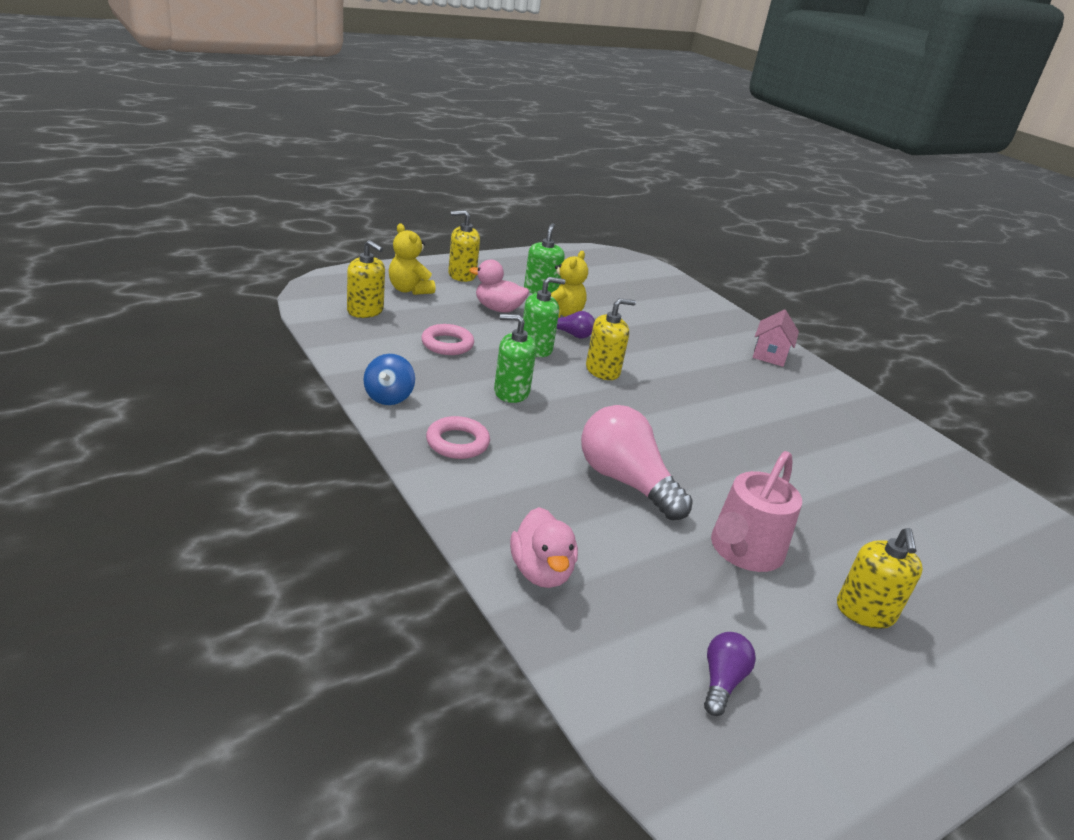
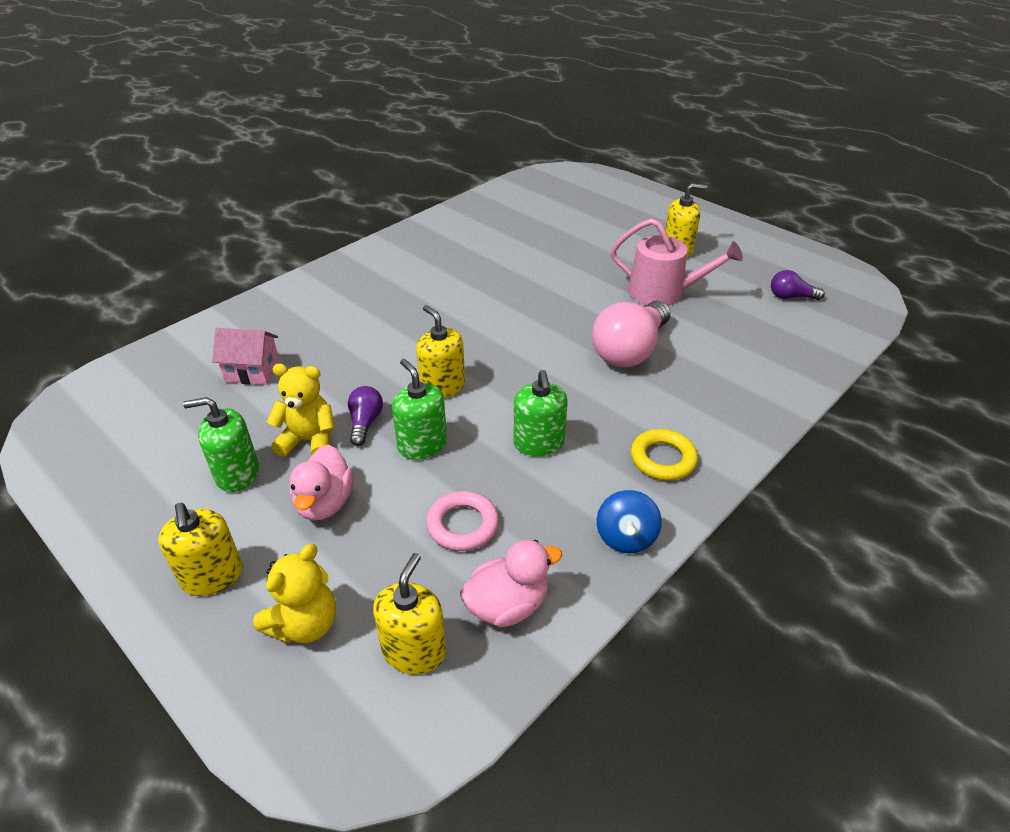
camera: 100 degrees left, 10 degrees up
(388, 397) = (625, 537): blue spinning top -> blue spinning top turned 105 degrees clockwise
(457, 442) = (663, 459): pink ring -> yellow ring
(541, 571) = (777, 376): pink duck -> pink duck (507, 605)
(770, 355) = (331, 285): pink house -> pink house (252, 372)

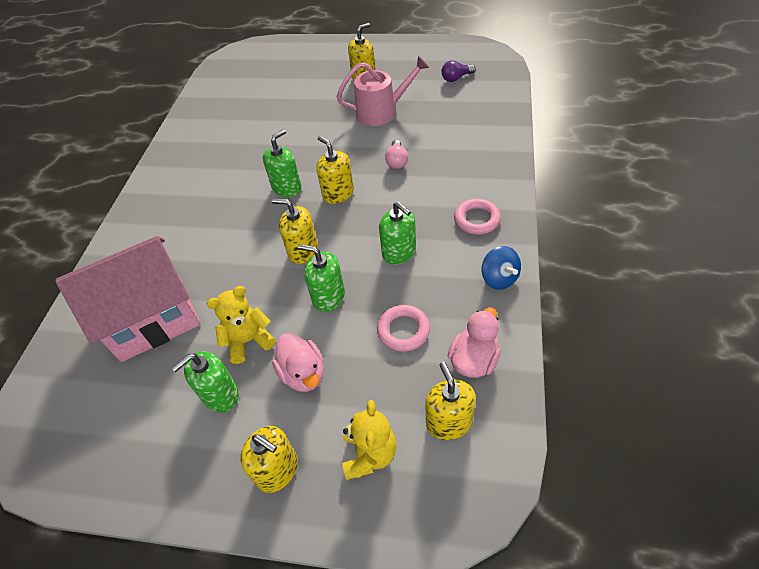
camera: 30 degrees left, 10 degrees up
(252, 372) = (152, 319): pink house -> pink house, size x2.14
(365, 423) = (275, 305): purple light bulb -> none
(487, 319) = (287, 188): none -> green soap dispenser
(533, 351) = (338, 194): none -> yellow soap dispenser
(630, 350) = (397, 161): pink light bulb -> pink light bulb, size x0.50
(663, 459) = (476, 219): yellow ring -> pink ring

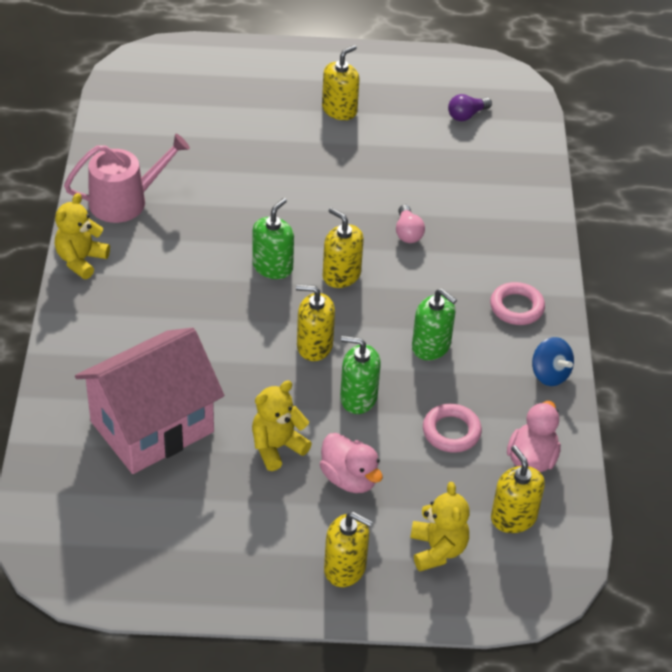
camera: 15 degrees left, 5 degrees down
(148, 184) = (81, 260): none -> yellow teddy bear
(220, 395) = (262, 502): green soap dispenser -> none
(381, 112) = (374, 163): pink watering can -> pink watering can (125, 201)

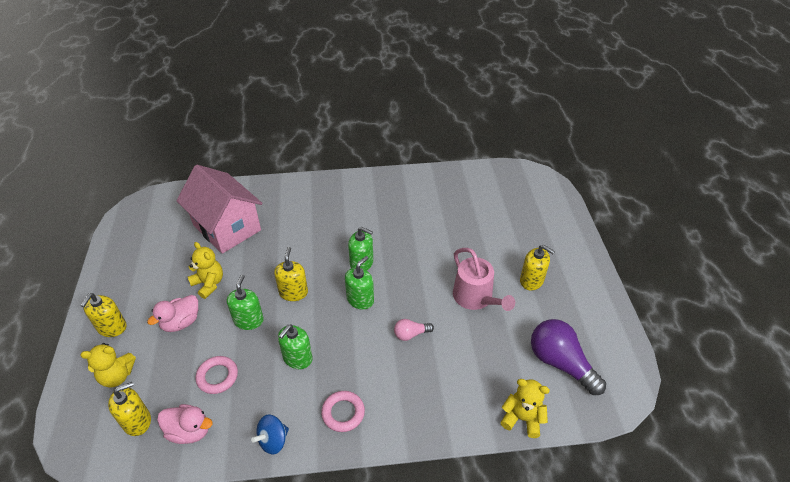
camera: 85 degrees right, 0 degrees up
(81, 260) = (352, 180): yellow teddy bear -> yellow teddy bear (522, 418)
(125, 201) = (405, 189): pink watering can -> pink watering can (475, 298)
(341, 275) = (360, 299): yellow soap dispenser -> green soap dispenser
(466, 115) = (560, 363): purple light bulb -> purple light bulb, size x2.02

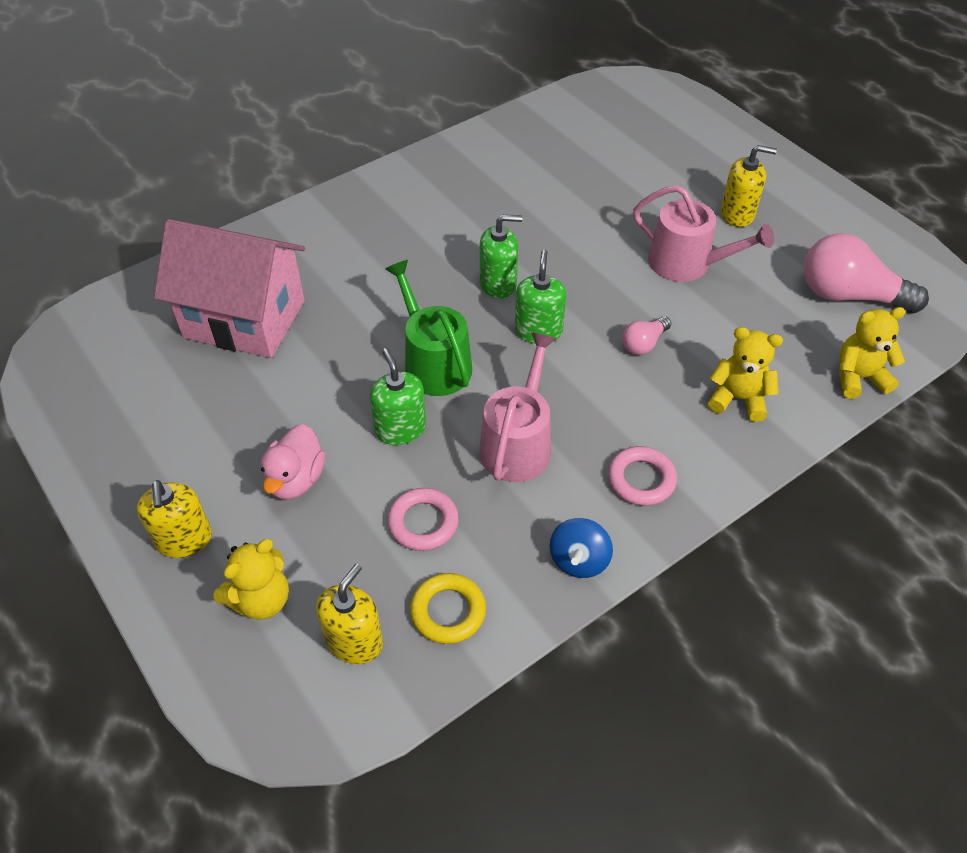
camera: 30 degrees left, 5 degrees up
(189, 431) = (448, 611): pink duck -> yellow ring
(209, 284) = (290, 408): yellow teddy bear -> yellow teddy bear (738, 399)
(293, 292) = (434, 363): yellow soap dispenser -> green watering can
(297, 358) = (518, 443): green soap dispenser -> pink watering can
(560, 363) = (849, 295): purple light bulb -> pink light bulb

